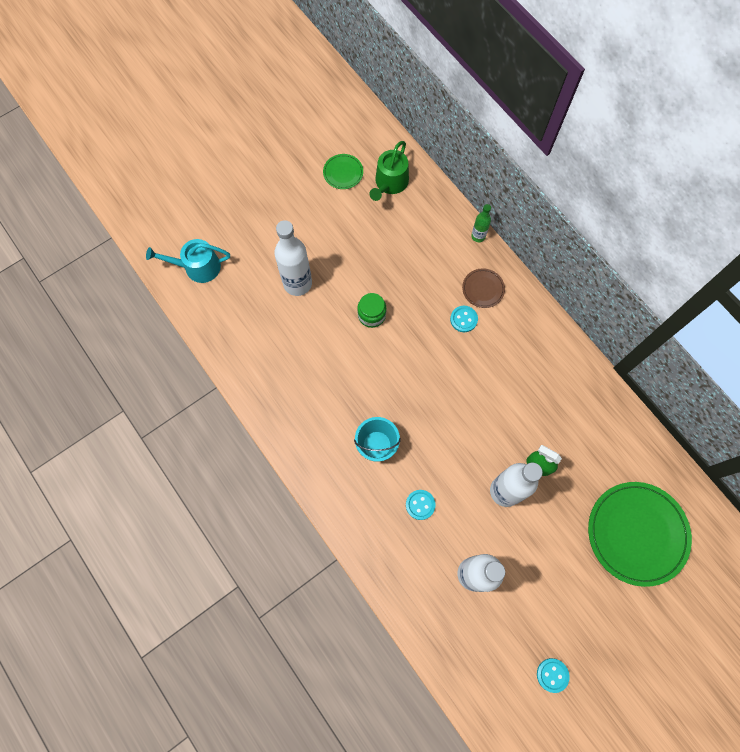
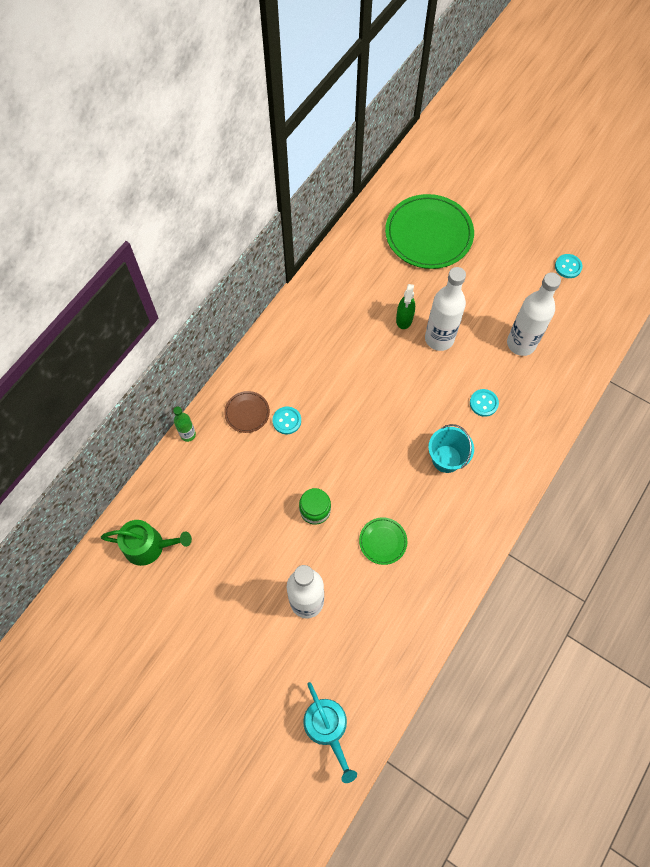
camera: 110 degrees left, 5 degrees down
(343, 173) = (150, 604): green plate -> green plate (383, 541)

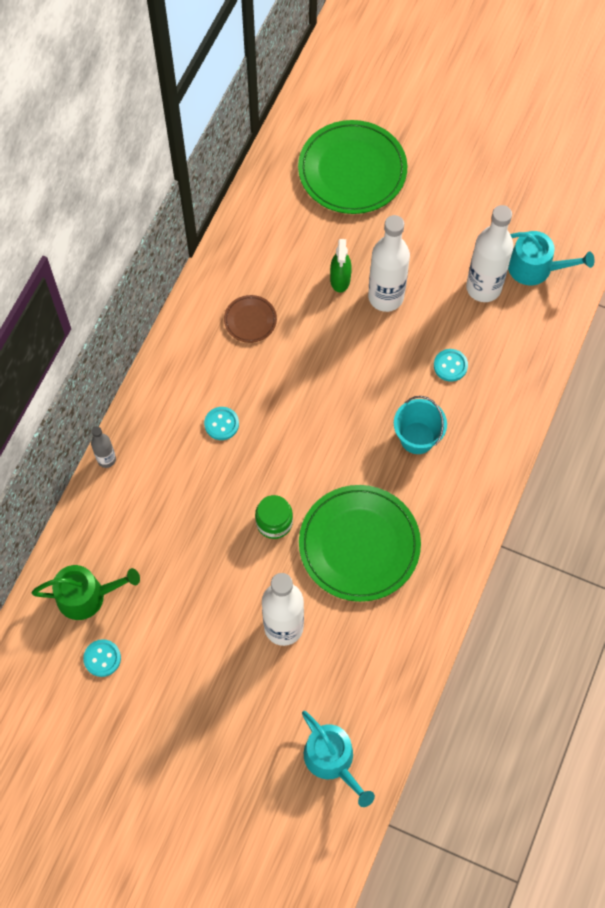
camera: 10 degrees left, 0 degrees up
(188, 434) = (106, 459): green bottle -> grey bottle
(247, 413) = (172, 422): brown plate -> brown plate (250, 320)
(383, 541) = (359, 545): green plate -> green plate, size x2.15
(566, 334) = (535, 268): none -> turquoise watering can
(568, 267) = (525, 185): turquoise button -> turquoise button (102, 658)

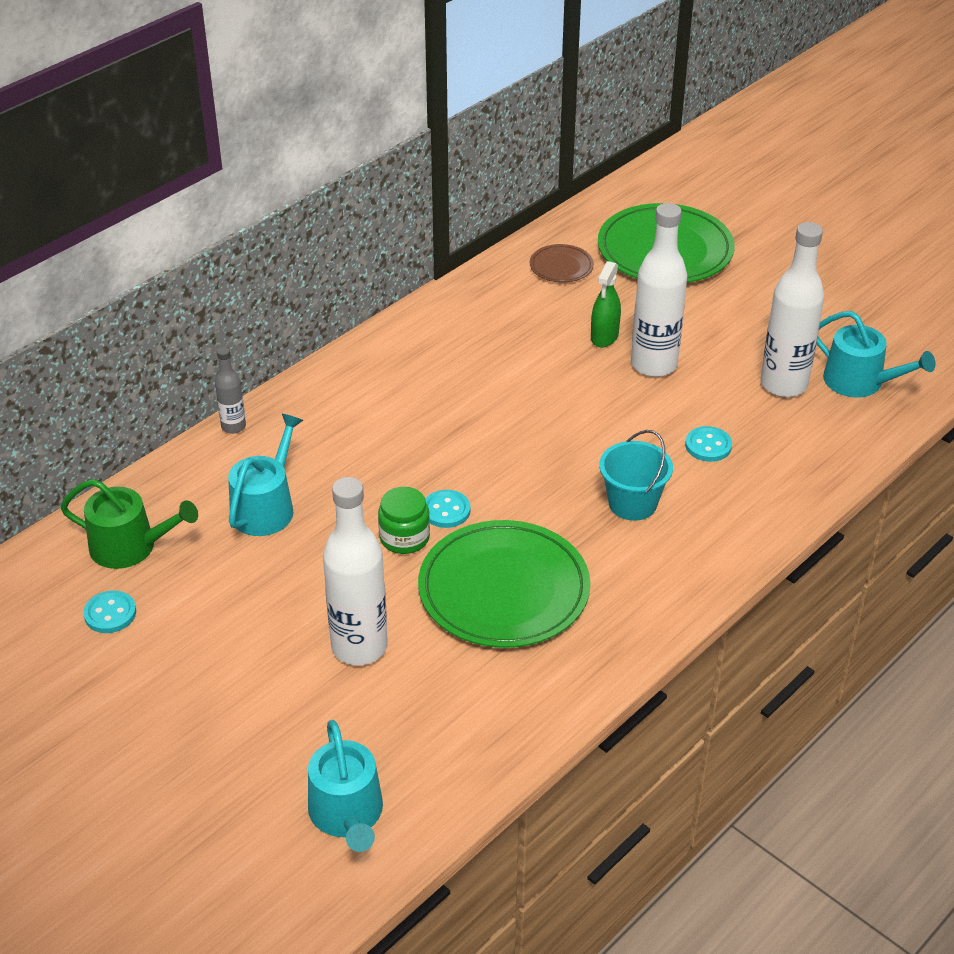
camera: 20 degrees right, 25 degrees down
(165, 527) = (266, 507): none -> turquoise watering can
(221, 424) = (390, 429): turquoise button -> turquoise button (446, 510)
(250, 320) = (476, 347): brown plate -> brown plate (561, 266)

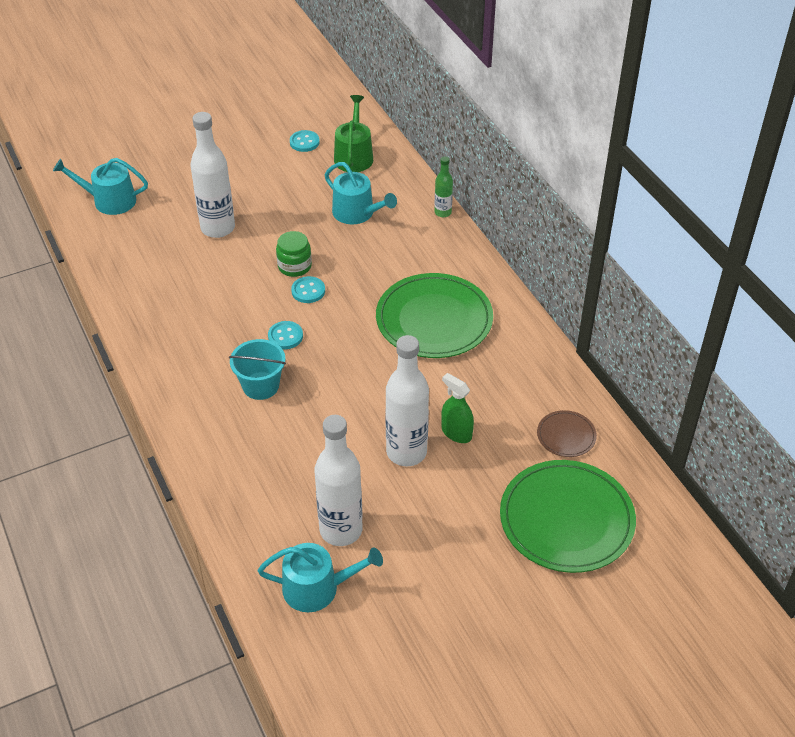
camera: 110 degrees right, 5 degrees up
(130, 546) = (354, 156): green watering can -> green watering can turned 150 degrees clockwise
(233, 427) = (443, 212): grey bottle -> green bottle
(504, 589) = (223, 299): green plate -> green plate (434, 320)
(708, 446) = (295, 451): turquoise button -> turquoise button (285, 336)
(860, 382) = (317, 588): turquoise watering can -> turquoise watering can turned 150 degrees counterclockwise

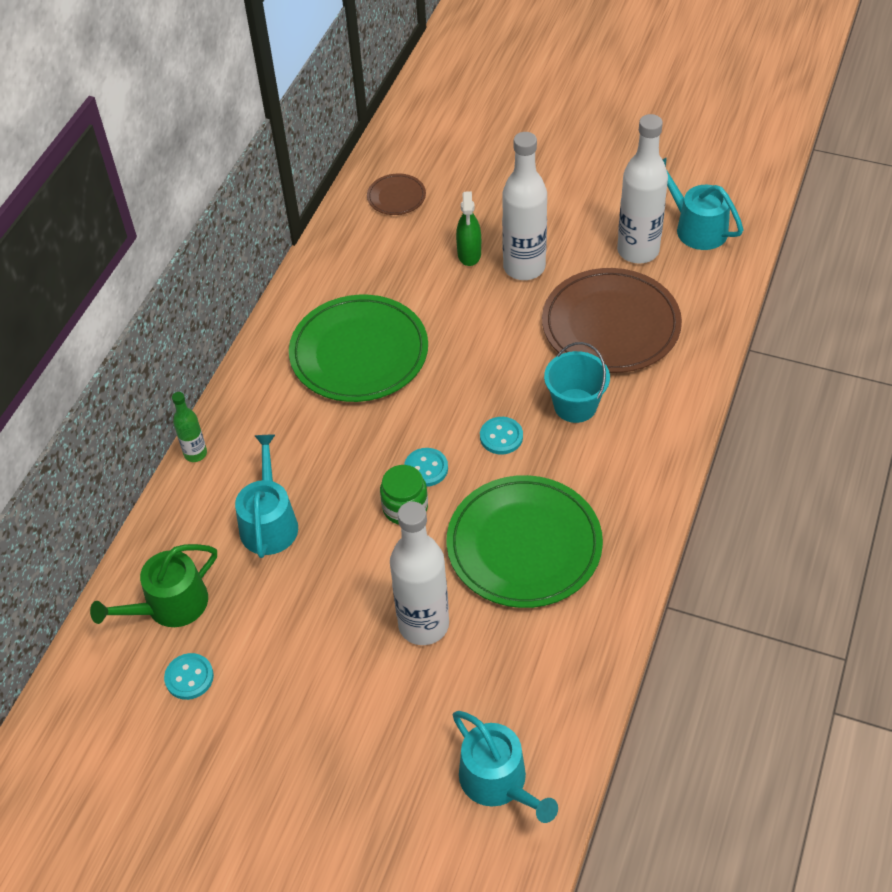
camera: 130 degrees left, 5 degrees up
(296, 455) = (611, 325): none -> brown plate
(566, 519) = (475, 152): green plate -> green plate (524, 545)

